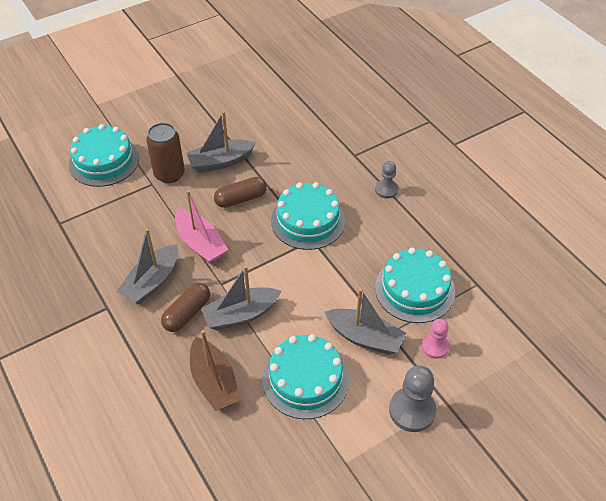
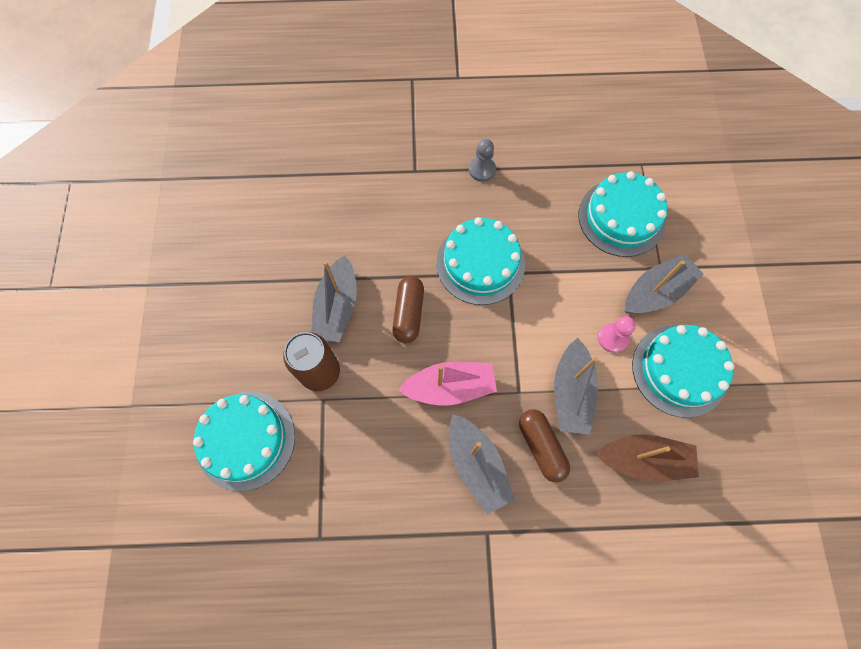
camera: 60 degrees left, 20 degrees up
(412, 410) = (753, 297): grey pawn -> none
(435, 346) = (694, 239): pink pawn -> pink pawn (612, 338)

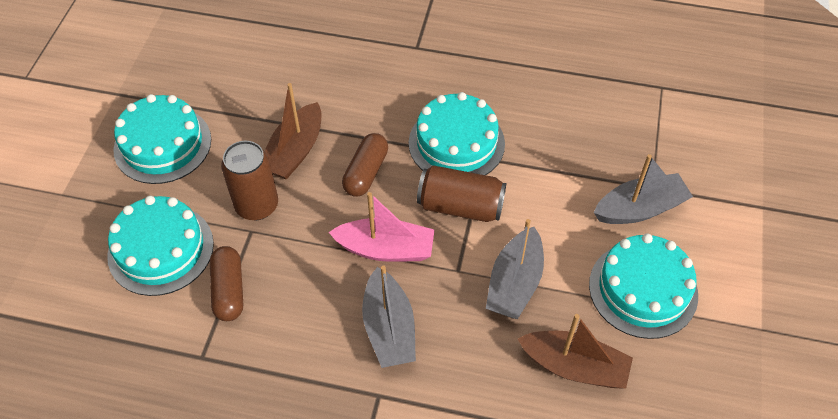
camera: 15 degrees right, 15 degrees down
(337, 307) = (295, 151): grey boat -> brown boat
(482, 170) = (487, 59): grey pawn -> none
(502, 327) = (460, 206): none -> brown can
(541, 447) = (464, 327): brown capsule -> brown capsule (229, 290)
(612, 338) = (577, 242): pink pawn -> none
(621, 217) = (623, 132): turquoise cake -> turquoise cake (162, 144)

